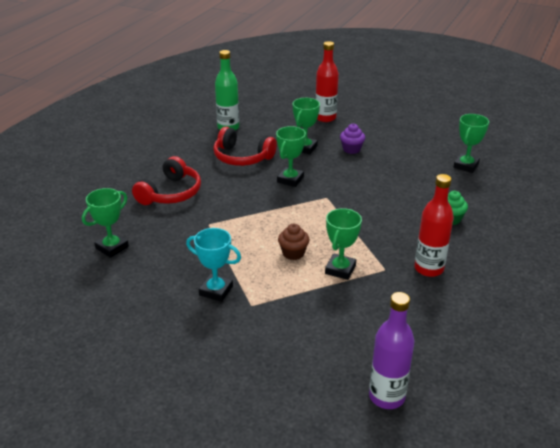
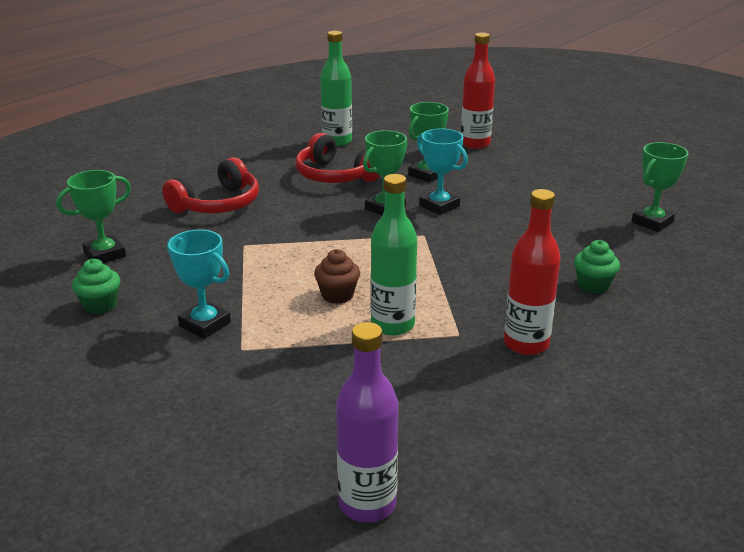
camera: 15 degrees right, 5 degrees down
(133, 289) = (100, 305): none -> green cupcake
(325, 172) = (439, 206): none -> turquoise trophy
(340, 269) = (392, 325): green trophy -> green bottle
(351, 149) = (491, 183): purple cupcake -> none

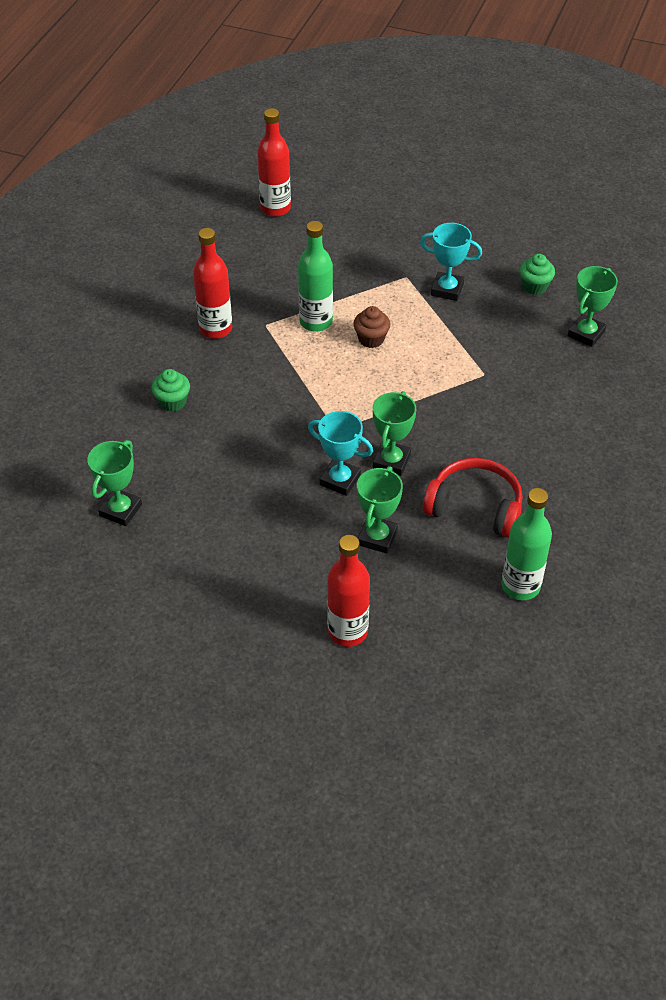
camera: 160 degrees right, 20 degrees up
(218, 204) = (554, 423): red headphones -> none
(367, 504) = (275, 208): purple bottle -> red bottle

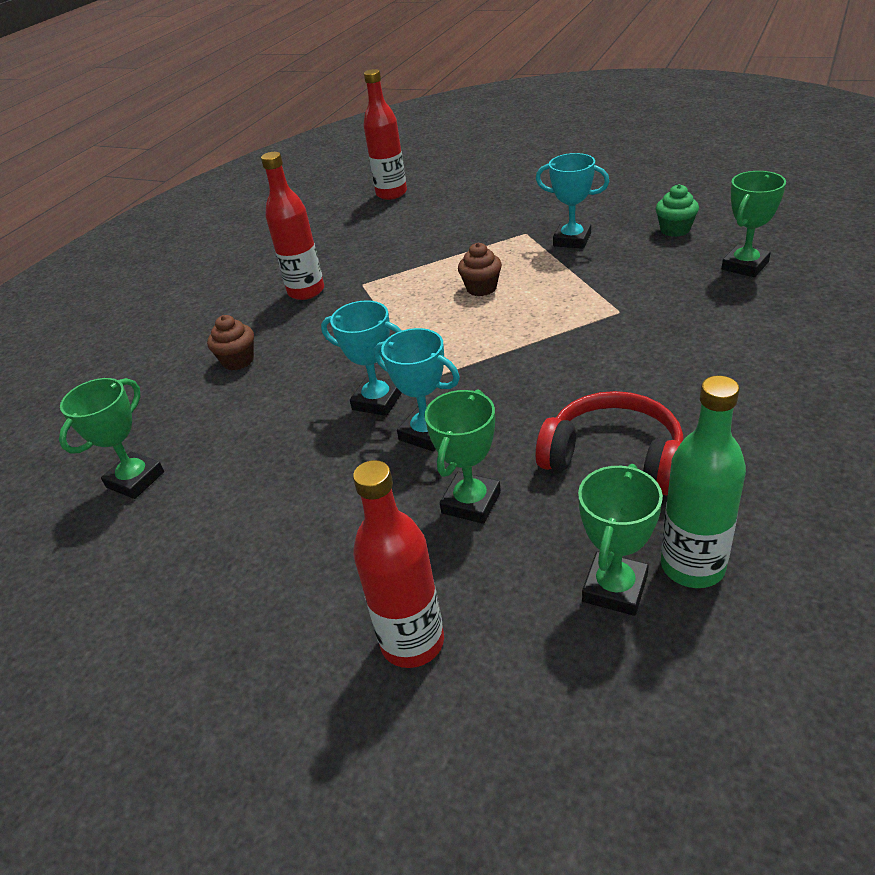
camera: 10 degrees right, 10 degrees down
(172, 402) = (238, 361): green cupcake -> brown cupcake
(298, 449) = (377, 401): none -> turquoise trophy
(316, 322) = (419, 277): green bottle -> none
(391, 461) = (497, 408): green trophy -> green trophy (614, 588)

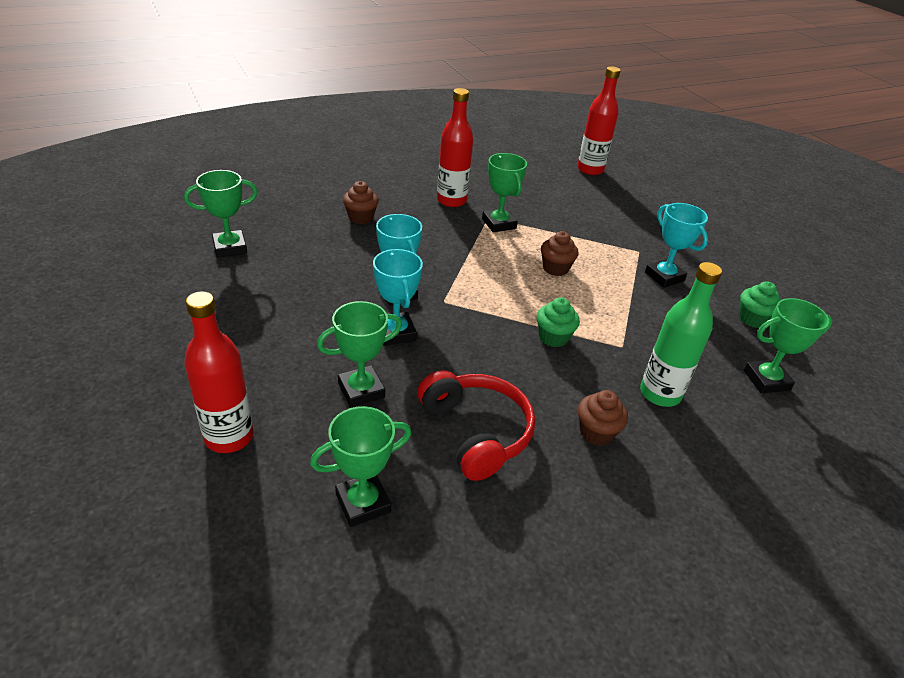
camera: 30 degrees right, 0 degrees up
(379, 283) = (499, 224): none -> green trophy
(560, 342) = (553, 337): none -> green cupcake
(692, 566) = (423, 531): green bottle -> green bottle (660, 393)
(696, 387) = (596, 432): none -> brown cupcake

